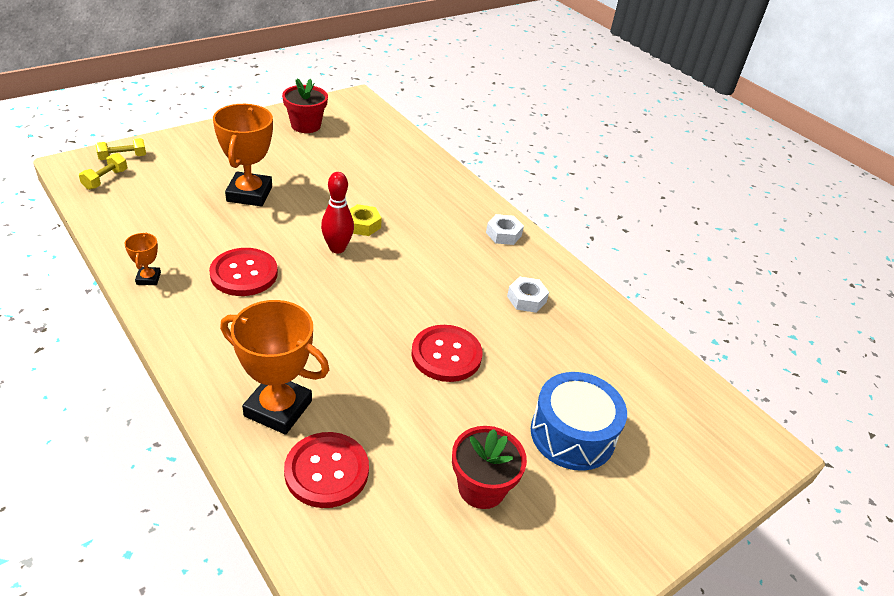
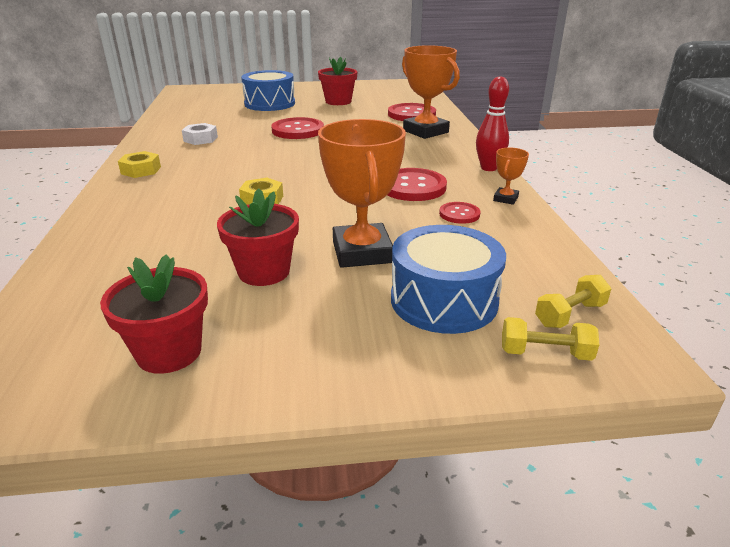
camera: 145 degrees left, 10 degrees down
(183, 173) = (444, 300): none -> blue drum
(189, 247) = (459, 214): none -> red button
(249, 194) = (362, 252): orange trophy -> orange trophy turned 45 degrees counterclockwise
(300, 168) = (264, 272): none -> red flower pot
(337, 248) = (309, 188): red bowling pin -> red bowling pin (489, 168)
(503, 234) = (141, 170): white nut -> yellow nut

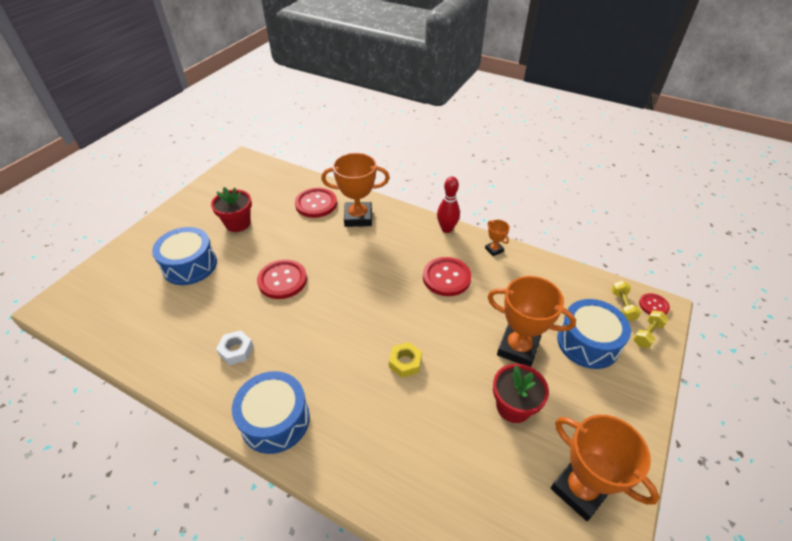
camera: 55 degrees left, 15 degrees up
(141, 170) = (275, 420): yellow nut -> blue drum
(169, 352) = (579, 489): red flower pot -> orange trophy
(459, 214) = (499, 280): red button -> red button (653, 305)

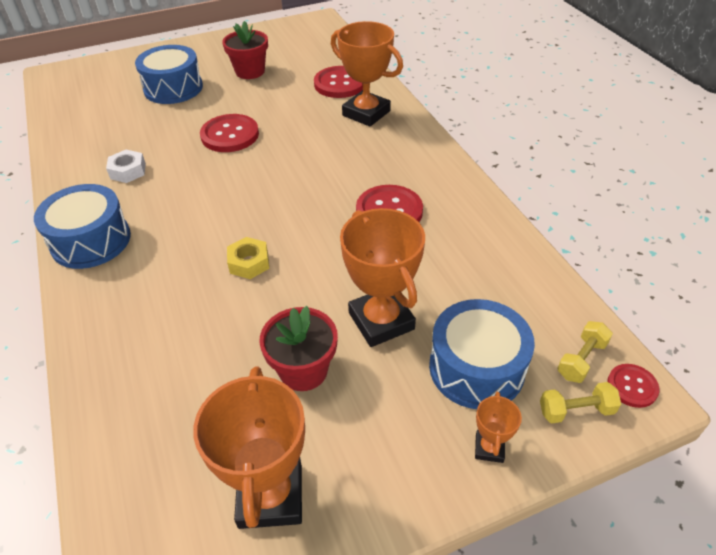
camera: 40 degrees right, 0 degrees up
(447, 229) = (450, 166): red bowling pin -> none
(494, 250) = (481, 212): orange trophy -> orange trophy (489, 448)

